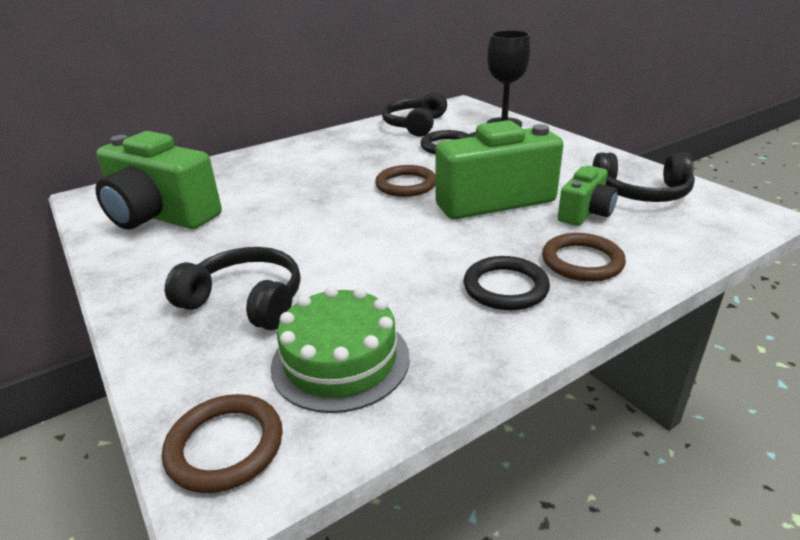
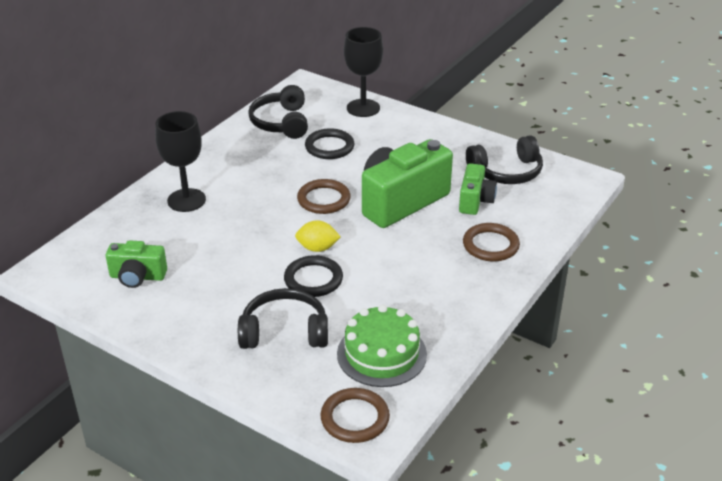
camera: 25 degrees left, 5 degrees up
(161, 216) = (137, 277): green camera -> green camera, size x0.54
(273, 165) = (186, 200): none -> black goblet
(362, 225) = (317, 248): none -> yellow lemon
(505, 287) = (452, 277): black ring -> black ring (313, 279)

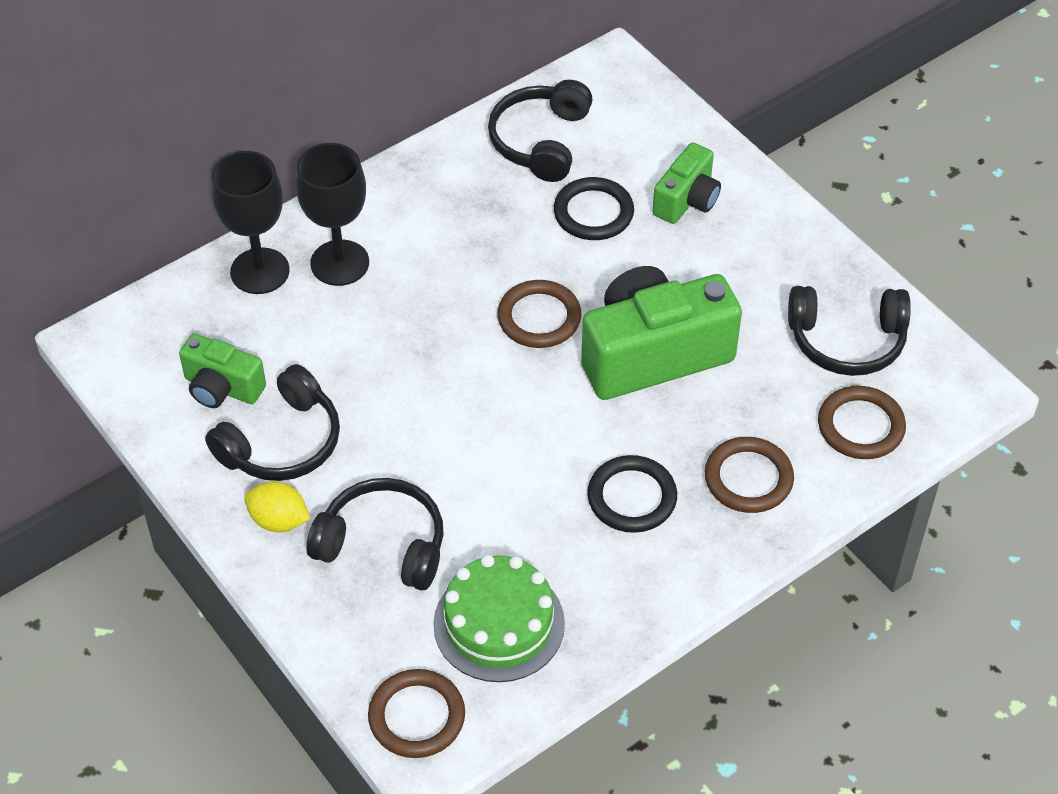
camera: 20 degrees right, 15 degrees up
(191, 295) = (282, 442): none -> black headphones
(313, 279) = (460, 464): black ring -> black ring (632, 497)
(317, 248) = (490, 409): yellow lemon -> yellow lemon (279, 520)
(363, 108) = (682, 143): black goblet -> black goblet (260, 271)
(475, 201) = (768, 385): green camera -> green camera (687, 200)
(538, 207) = (860, 426): none -> brown ring

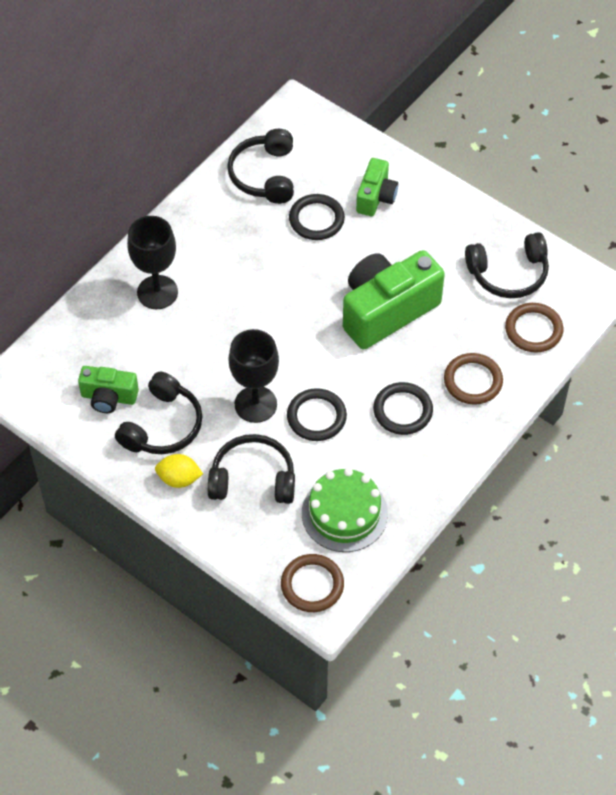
camera: 15 degrees left, 5 degrees up
(260, 271) = (105, 310): black goblet -> black goblet (255, 404)
(504, 478) = (316, 417): none -> black ring
(539, 318) = (304, 302): brown ring -> none

